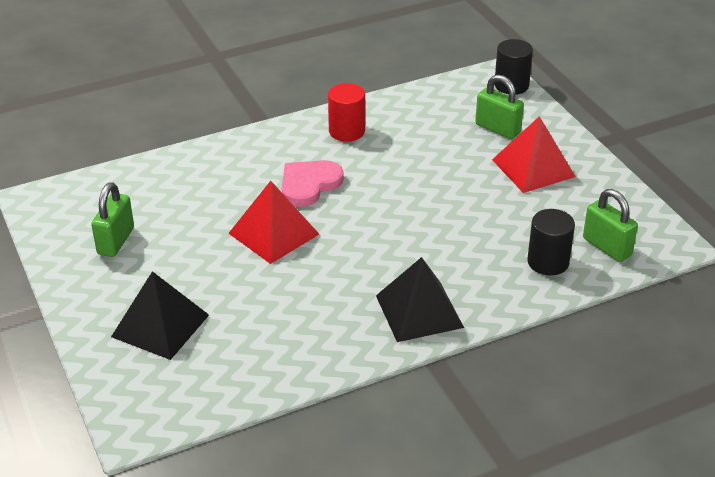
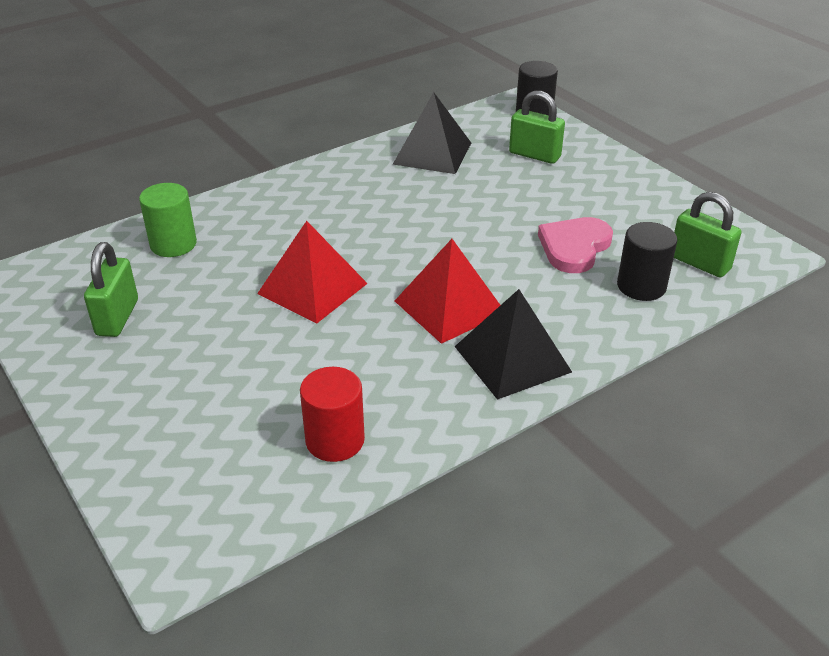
camera: 10 degrees left, 0 degrees up
(160, 325) = (191, 415): black pyramid -> black pyramid (432, 153)
(169, 182) = (173, 244): none -> green cylinder
(309, 185) = (341, 231): pink heart -> pink heart (574, 247)
(347, 131) = (370, 172): red cylinder -> red cylinder (335, 440)
(533, 168) = (587, 190): red pyramid -> red pyramid (449, 307)

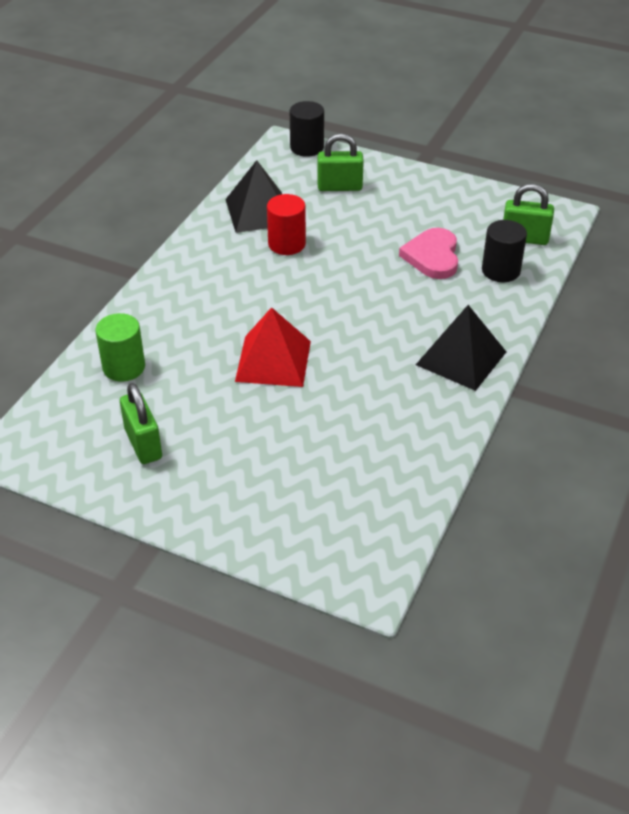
camera: 30 degrees left, 5 degrees up
(335, 440) = (396, 464): red cylinder -> red cylinder (287, 244)
(449, 307) = (386, 336): red pyramid -> none

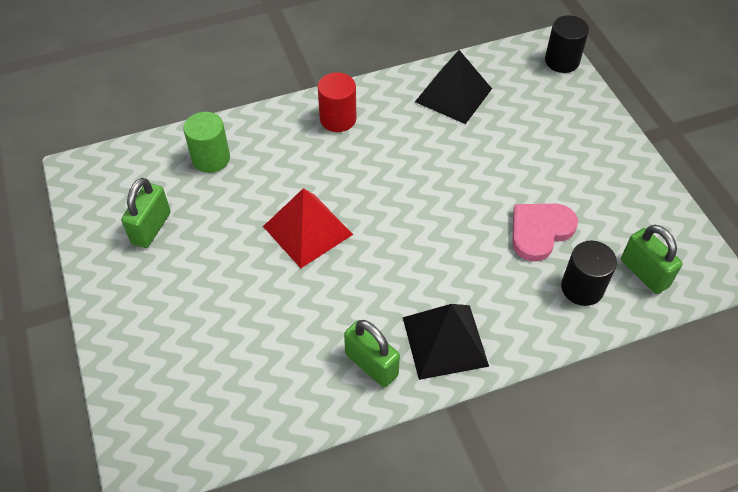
camera: 45 degrees right, 10 degrees up
(287, 244) = (439, 138): red cylinder -> red cylinder (338, 119)
(339, 187) = (543, 114): green padlock -> green padlock (371, 364)

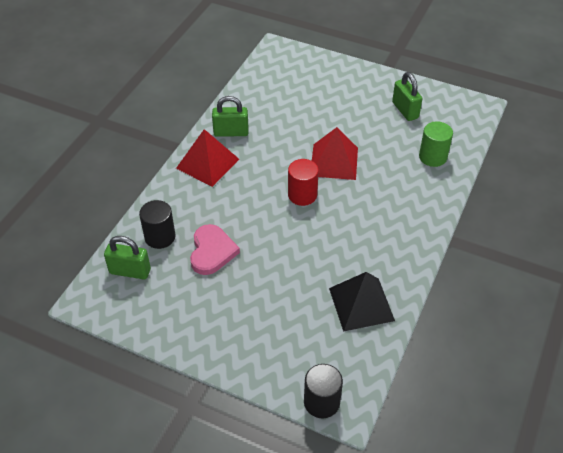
camera: 135 degrees right, 5 degrees down
(338, 119) = (405, 229): red cylinder -> red cylinder (302, 195)
(445, 341) = (207, 163): black pyramid -> red pyramid

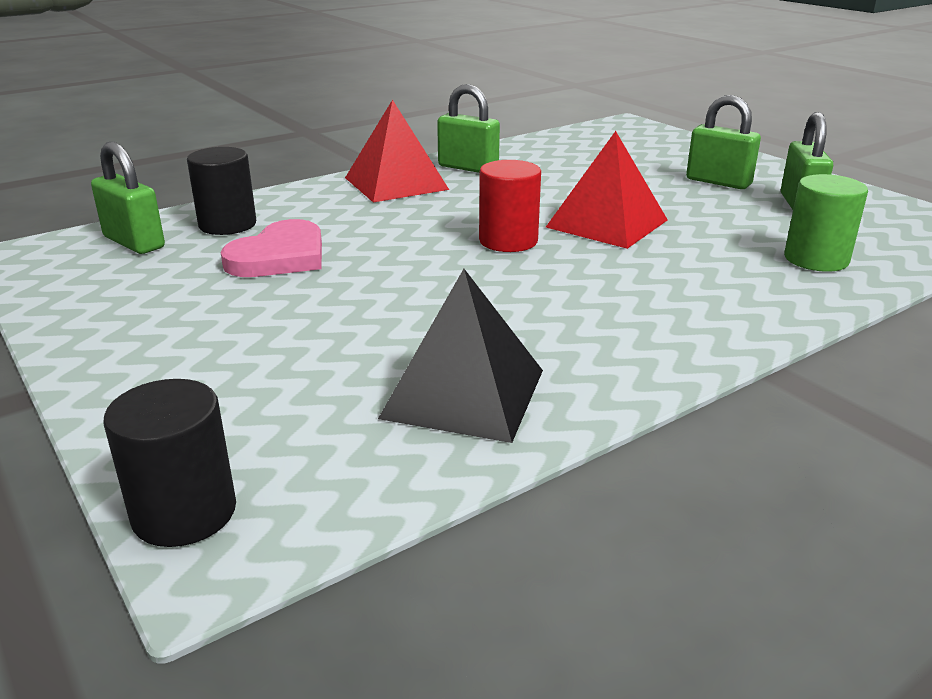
camera: 30 degrees right, 20 degrees down
(359, 101) = (718, 182): none -> green padlock

